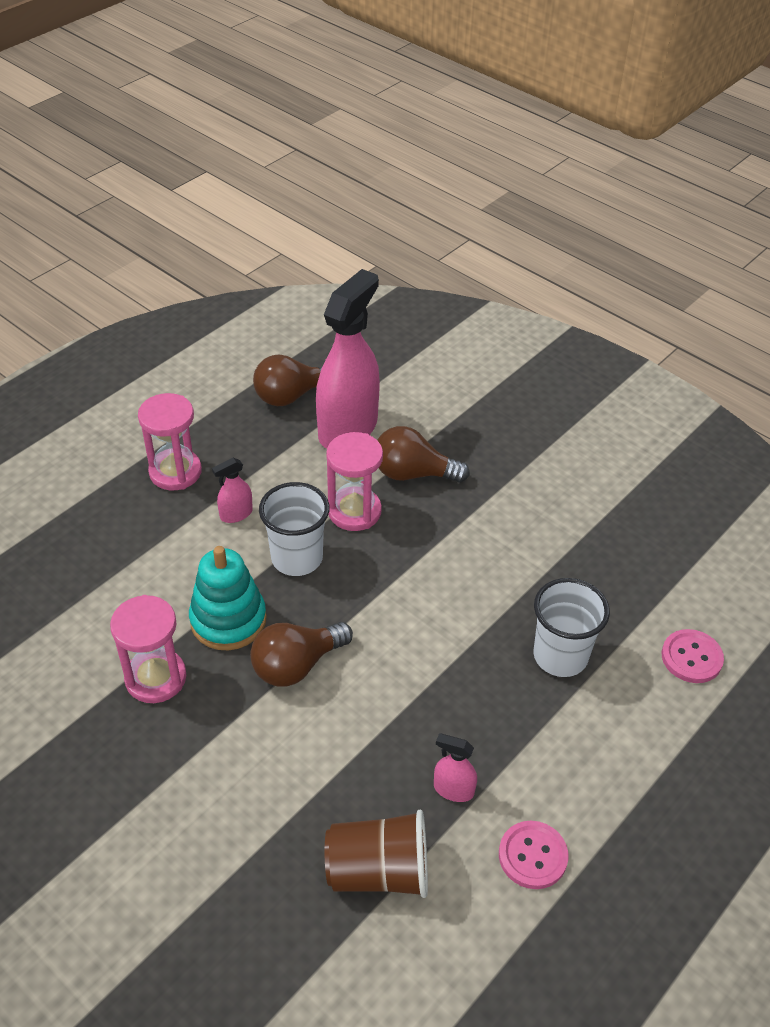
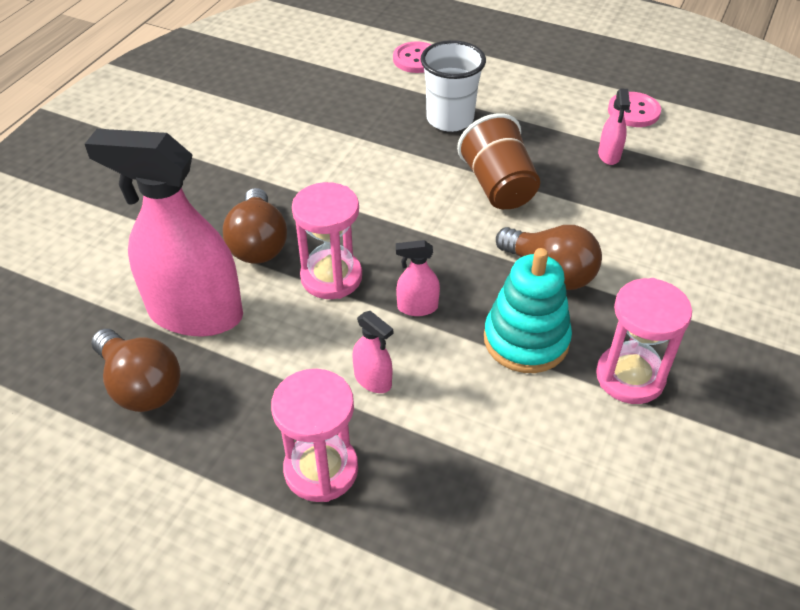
camera: 105 degrees left, 0 degrees up
(297, 558) = (417, 307): white cup -> pink spray bottle
(379, 871) = (703, 180): brown cup -> brown cup (498, 186)

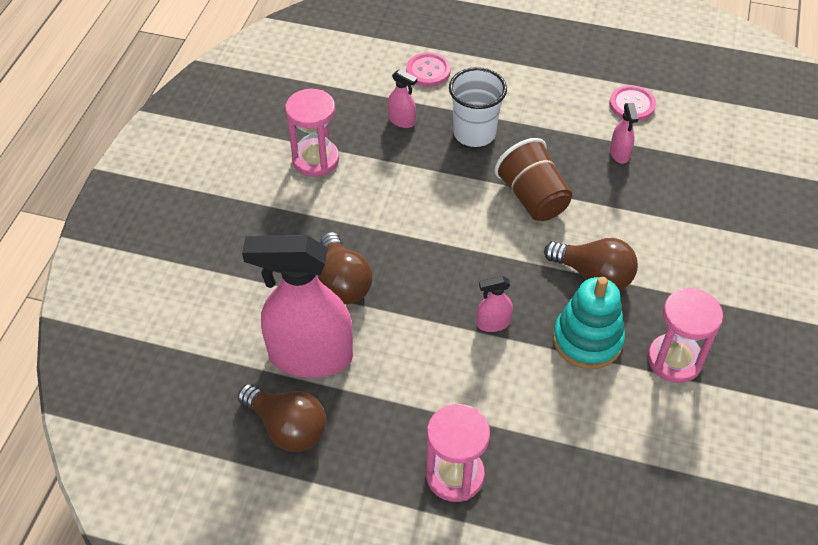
camera: 10 degrees left, 5 degrees up
(331, 277) = (414, 306): pink hourglass -> pink hourglass (315, 160)
(373, 380) = (474, 393): pink spray bottle -> pink spray bottle (402, 121)

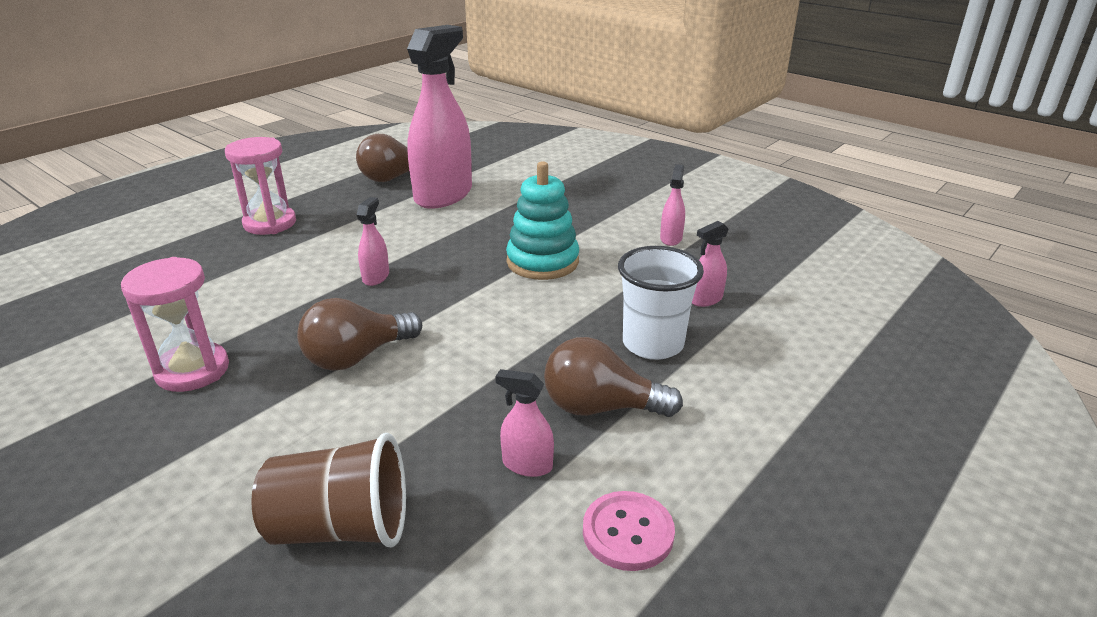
camera: 115 degrees right, 20 degrees down
(315, 160) = (671, 238): pink hourglass -> pink spray bottle
(343, 282) = (502, 220): brown light bulb -> brown light bulb (600, 407)
(428, 71) = (798, 342): pink button -> none
(532, 198) = (510, 353): brown cup -> brown cup (341, 527)
(587, 340) = (290, 323): turquoise stacking toy -> turquoise stacking toy (542, 262)

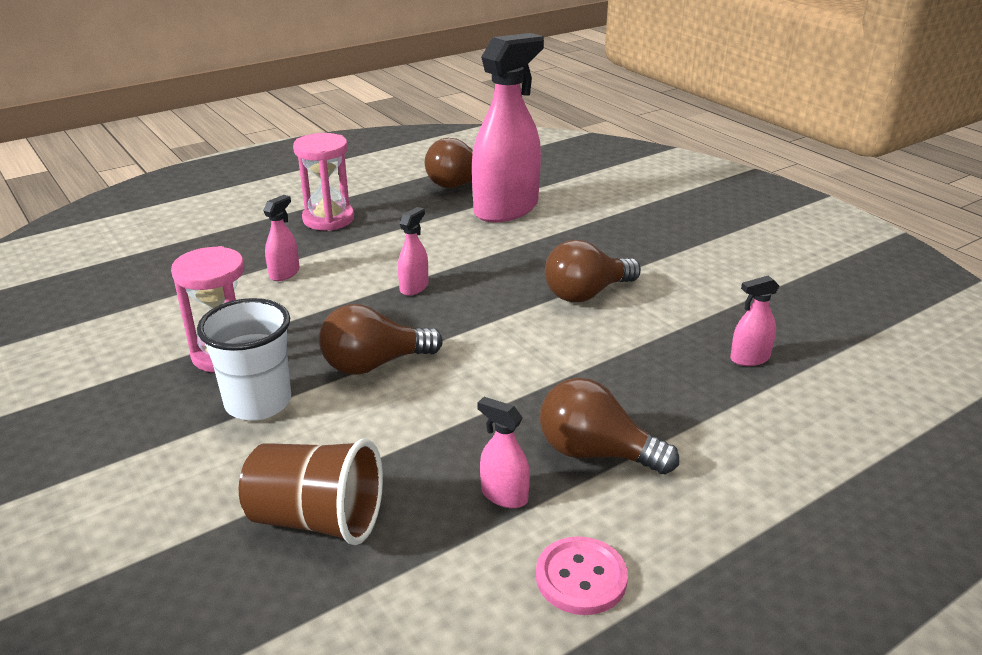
camera: 15 degrees right, 0 degrees up
(542, 262) = (586, 294): turquoise stacking toy -> brown light bulb
(653, 344) = (673, 397): white cup -> white cup (258, 403)
(671, 238) = (735, 286): pink spray bottle -> pink spray bottle (284, 273)

